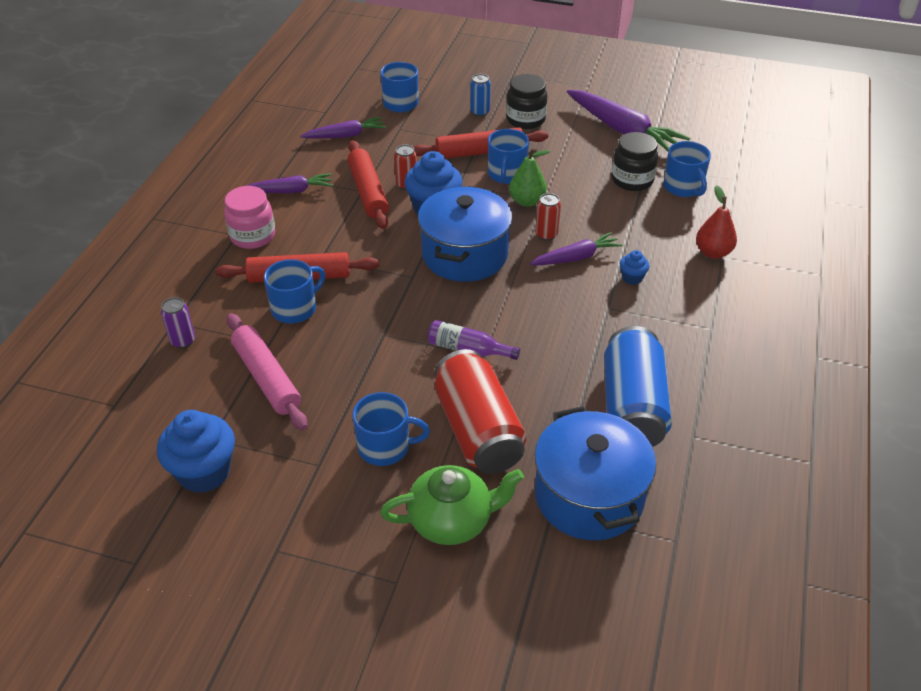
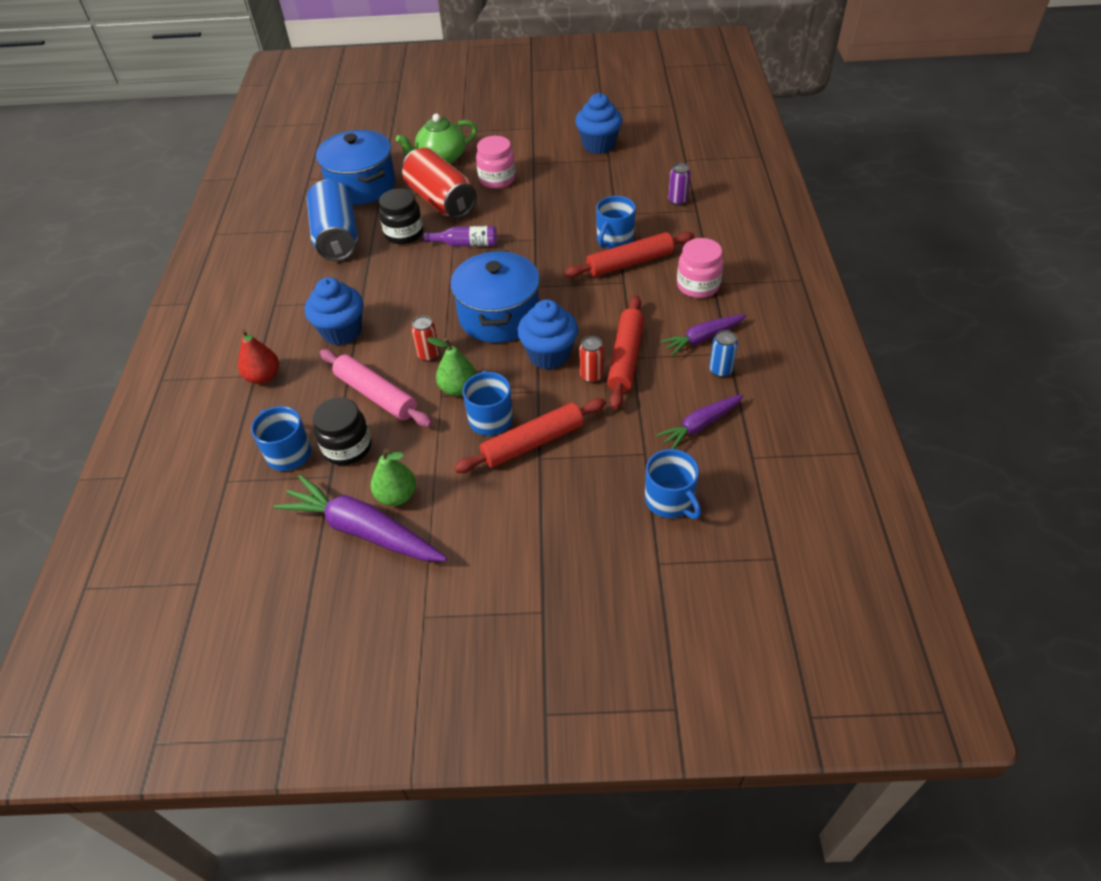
camera: 165 degrees right, 5 degrees up
(267, 378) = (599, 194): pink rolling pin -> pink rolling pin (376, 395)
(368, 191) = (625, 358): red rolling pin -> red rolling pin turned 45 degrees clockwise
(385, 447) = (497, 179): blue mug -> pink jar
(480, 112) = (559, 512): blue can -> blue can (720, 370)
(525, 120) = (495, 515): black jar -> black jar (404, 233)
(576, 257) = (395, 339): purple carrot -> none
(595, 143) = (397, 496): none -> green pear
(632, 278) = (342, 332): blue cupcake -> blue cupcake, size x2.09

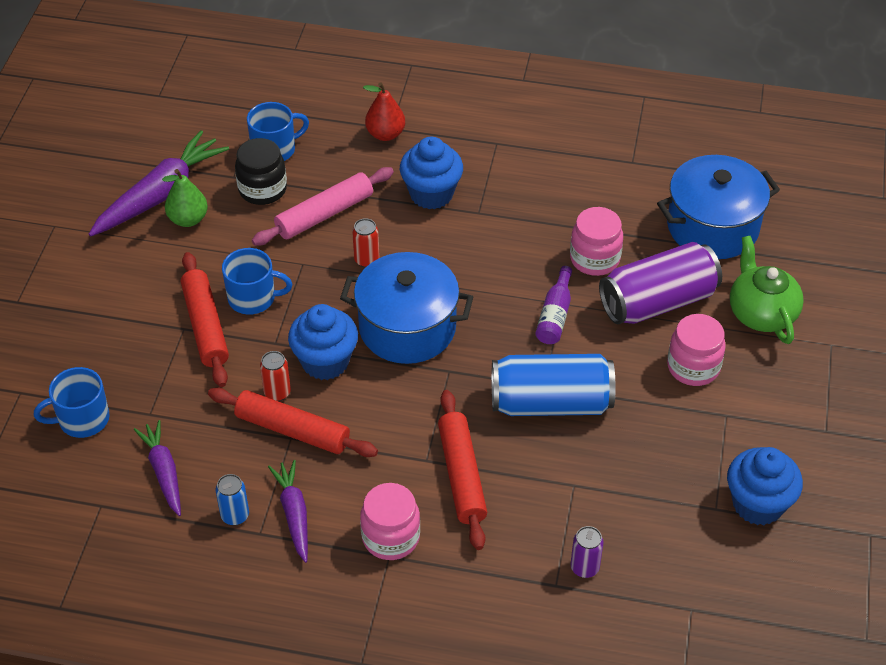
camera: 100 degrees right, 0 degrees up
(337, 237) = (606, 198): blue can -> blue can (550, 403)
(404, 233) = (594, 259): black jar -> pink jar
(441, 200) = (657, 302): red can -> purple can
(458, 388) = (306, 278): green pear -> none
(614, 240) = (516, 470): blue mug -> none

